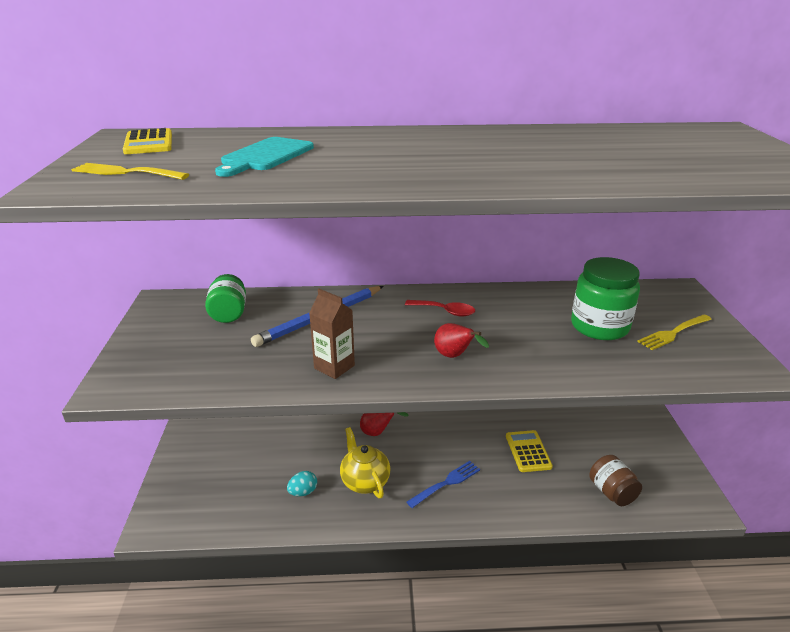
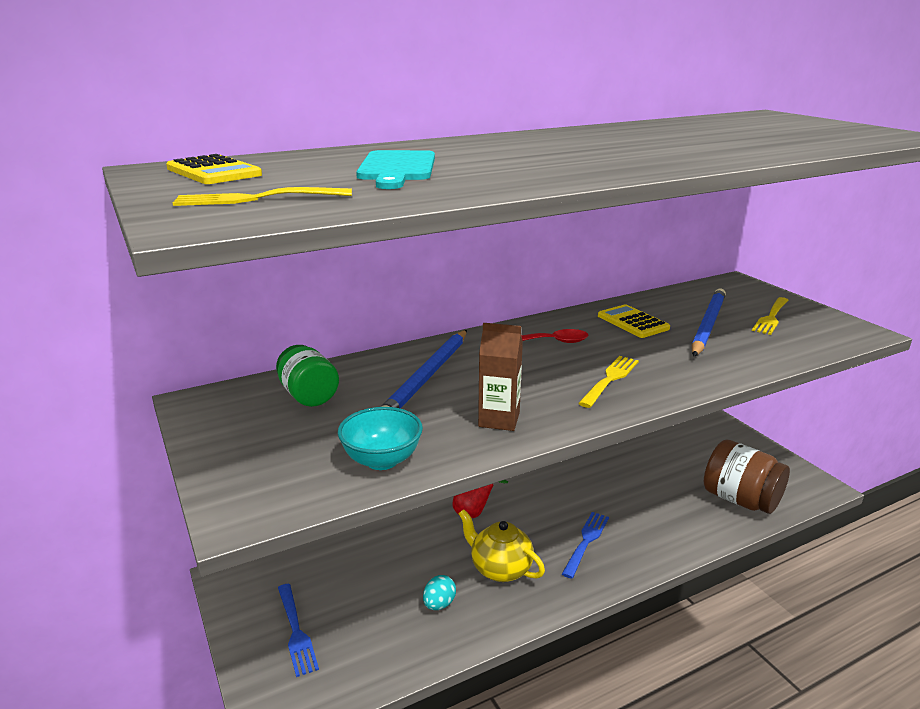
camera: 25 degrees left, 5 degrees down
(201, 476) = (295, 631): none -> blue fork
(226, 375) = (382, 460): none -> turquoise bowl
(454, 356) = (610, 380): red pear -> yellow fork
(528, 451) = (639, 486): yellow calculator -> yellow calculator (632, 322)
(599, 326) = (707, 325): green jar -> blue pencil
(612, 492) = (740, 499): brown jar -> brown jar, size x1.52

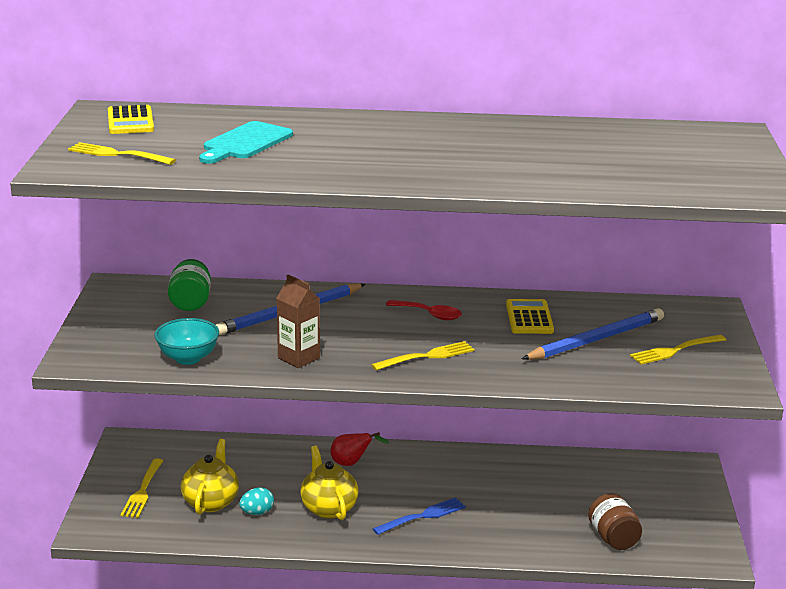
camera: 30 degrees right, 0 degrees up
(295, 631) = (143, 490): blue fork -> yellow fork
(381, 612) = (211, 502): none -> yellow teapot
(740, 499) = (613, 538): brown jar -> brown jar, size x0.66

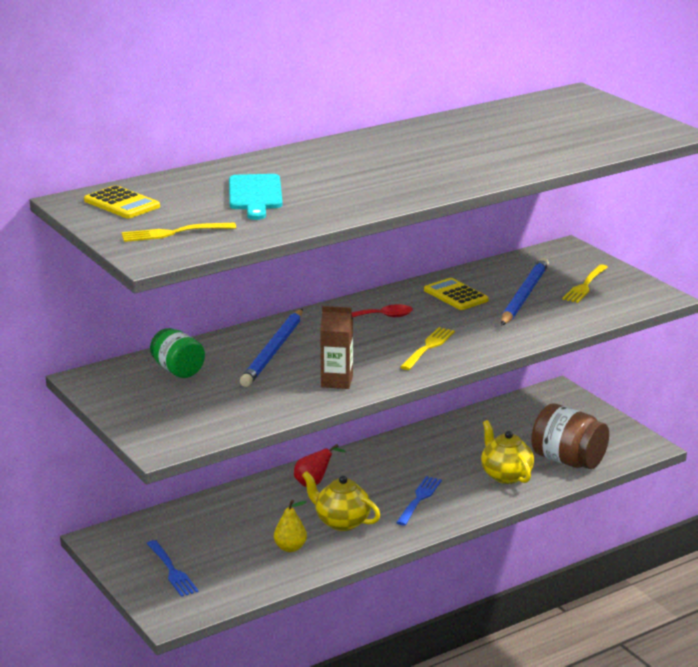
camera: 35 degrees left, 0 degrees up
(143, 490) = (171, 570): yellow fork -> blue fork
(188, 358) = (251, 412): turquoise bowl -> none
(211, 502) = (241, 555): yellow teapot -> yellow teapot (505, 475)
(257, 512) = (290, 548): turquoise egg -> yellow pear
(613, 538) = (568, 460): brown jar -> brown jar, size x1.52

